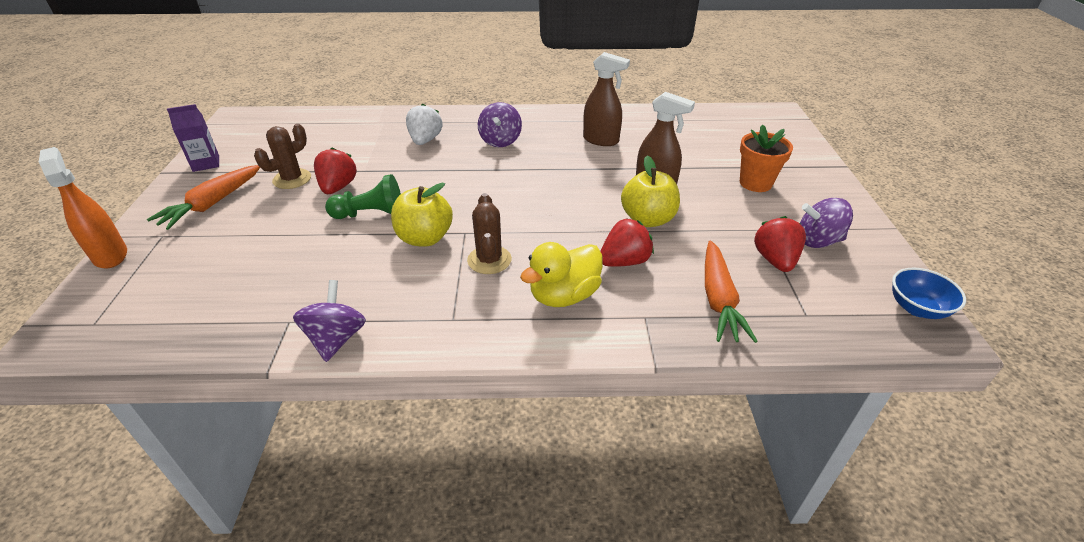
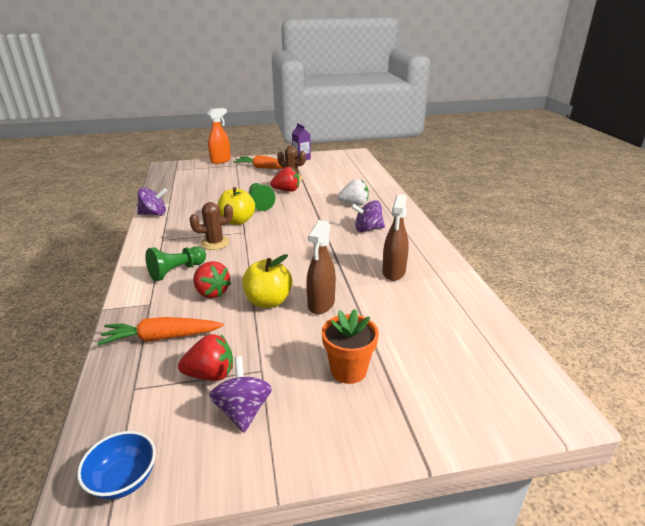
camera: 80 degrees right, 10 degrees down
(564, 295) = (177, 271): yellow duck -> green pawn

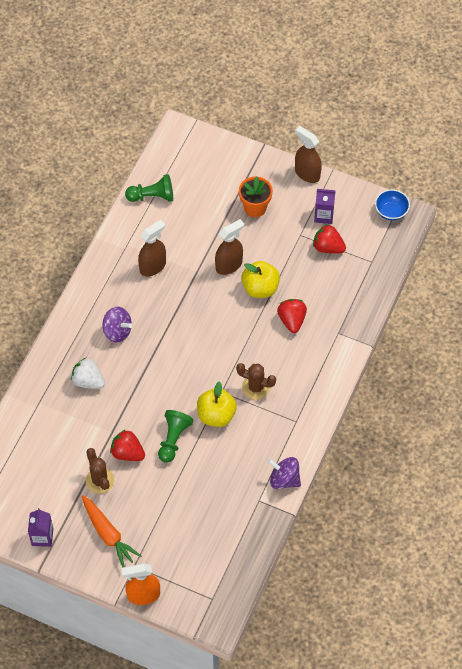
camera: 145 degrees left, 30 degrees up
(162, 338) = (342, 293): orange carrot -> none
(177, 271) = (304, 362): green pawn -> green pawn (152, 196)
(243, 411) = (323, 215): purple spinning top -> purple carton
(316, 460) = (307, 174): none -> brown spray bottle

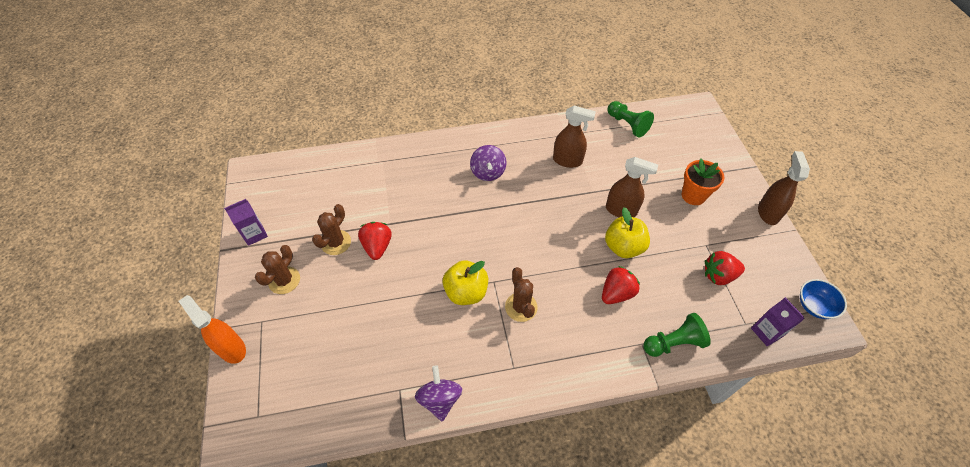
camera: 55 degrees right, 5 degrees down
(88, 381) = (426, 180): white strawberry -> none
(108, 534) = (284, 280): orange carrot -> brown cactus
(173, 439) = (415, 273): green pawn -> green pawn (673, 343)
(323, 215) = (745, 251): purple carton -> purple carton (766, 332)
(328, 247) = (718, 275): red strawberry -> red strawberry turned 90 degrees counterclockwise

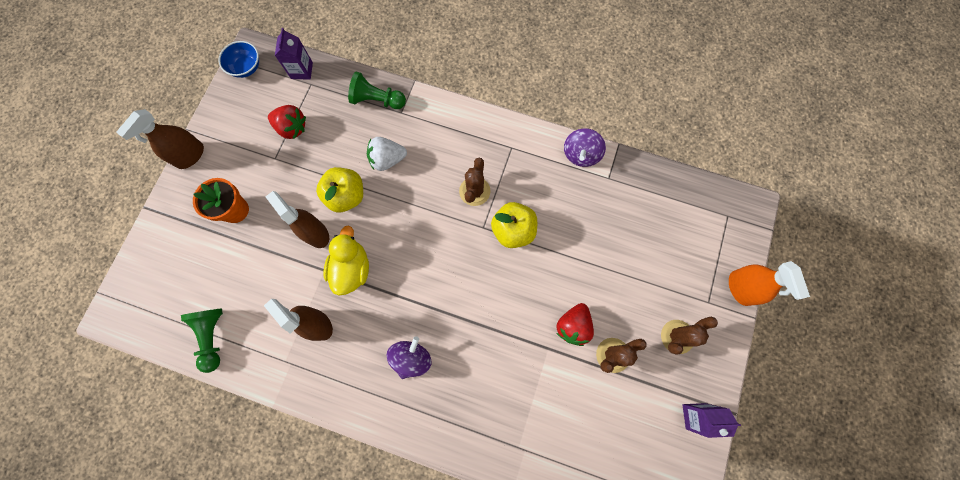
camera: 150 degrees left, 20 degrees up
(574, 202) = (351, 268): none -> yellow duck
(616, 293) = (387, 159): red strawberry -> white strawberry

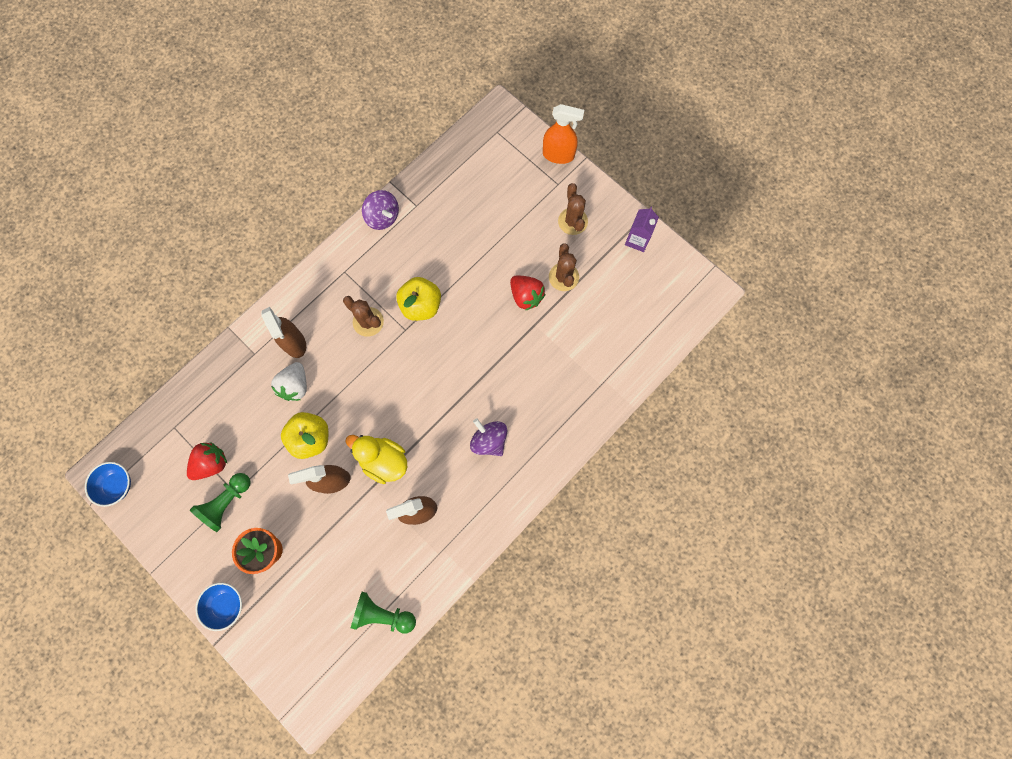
camera: 65 degrees left, 0 degrees up
(178, 199) = (226, 605): none -> blue bowl
(190, 156) = (184, 577): brown spray bottle -> brown spray bottle (294, 343)
(302, 70) = (153, 430): purple carton -> none
(377, 100) = (229, 370): green pawn -> green pawn (227, 503)

